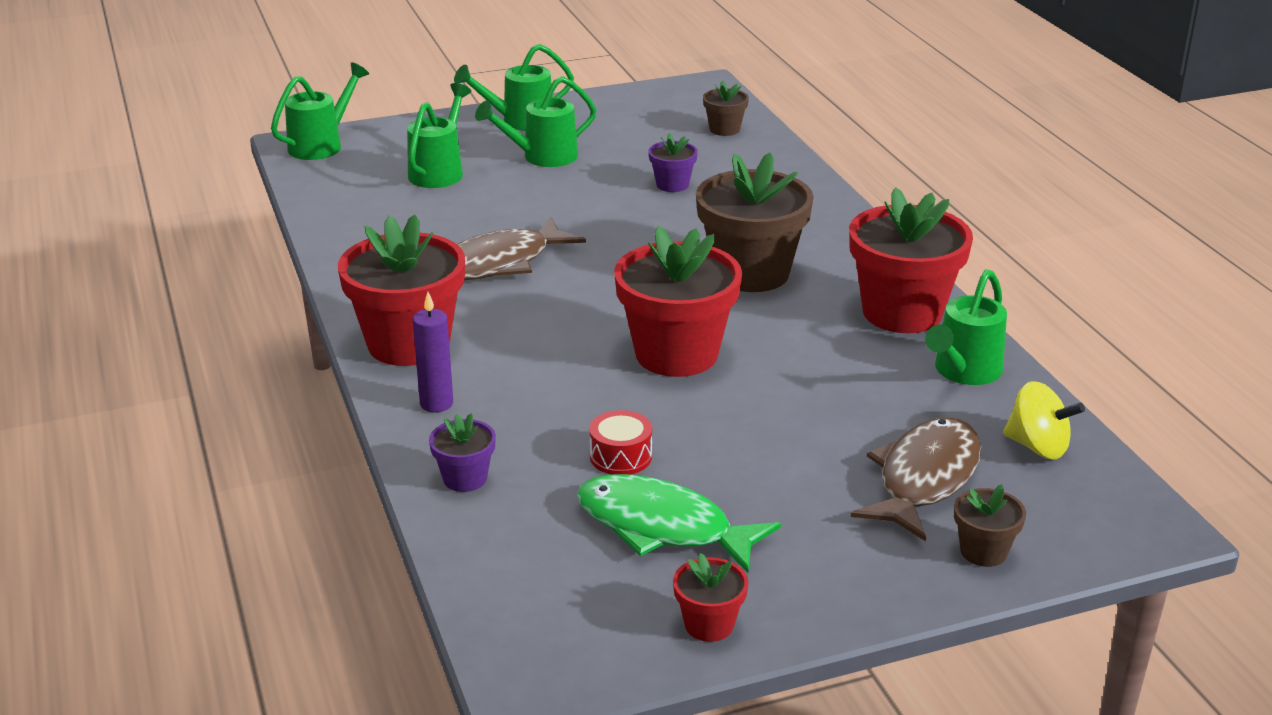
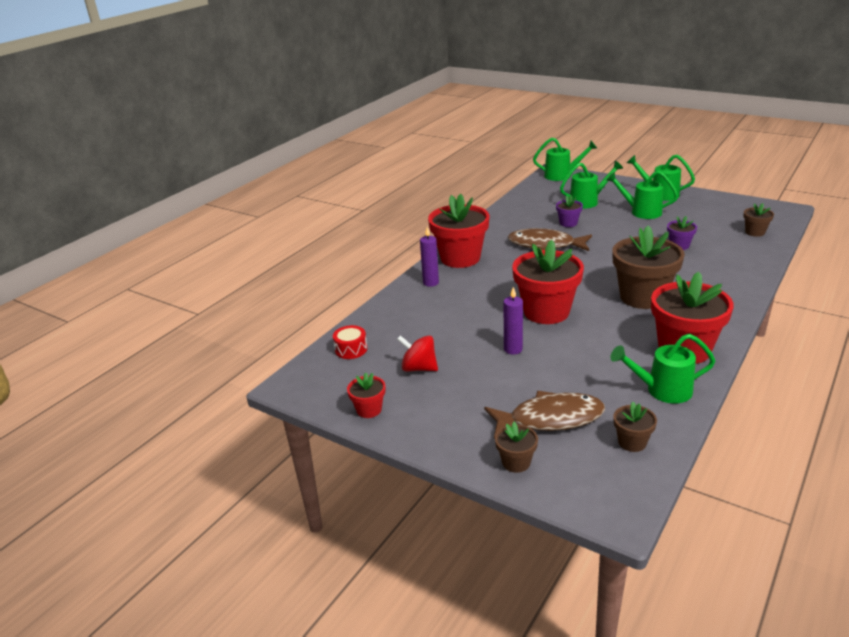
camera: 55 degrees right, 0 degrees up
(465, 478) = (392, 312): purple flower pot -> purple flower pot (568, 223)
(621, 456) = (453, 335): red drum -> red drum (351, 349)
(662, 527) = (419, 368): green fish -> red spinning top
(729, 426) = (513, 349): none -> purple candle
(1038, 447) = (632, 442): yellow spinning top -> brown flower pot

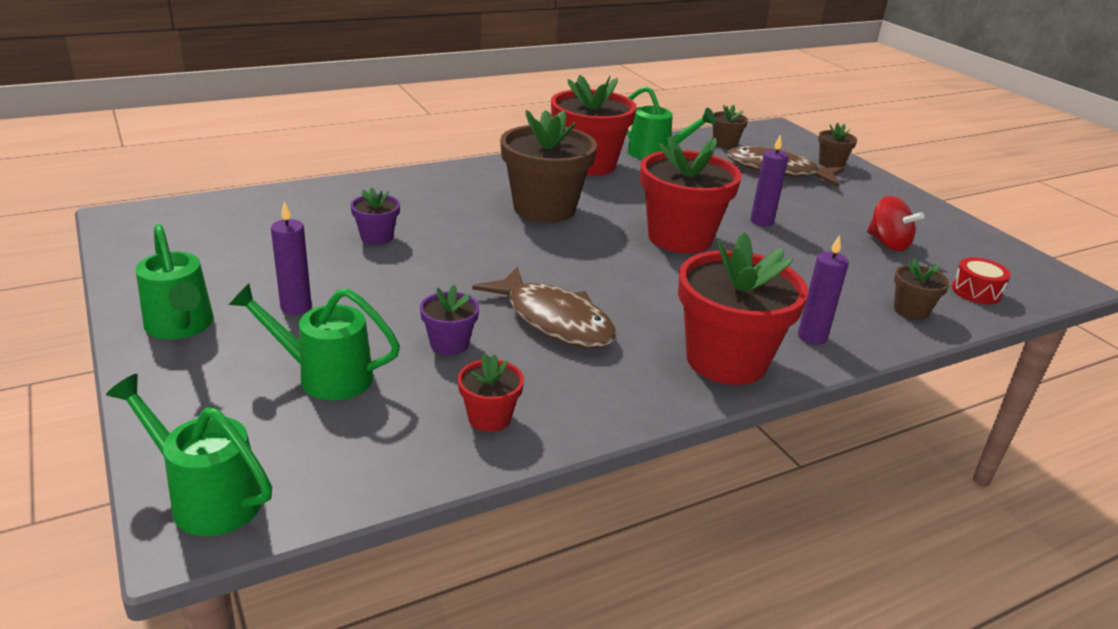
camera: 155 degrees left, 0 degrees up
(369, 410) = (960, 231): red flower pot -> red flower pot (489, 418)
(641, 212) = (296, 307): green watering can -> purple candle
(755, 232) = (249, 212): brown flower pot -> brown flower pot (911, 310)

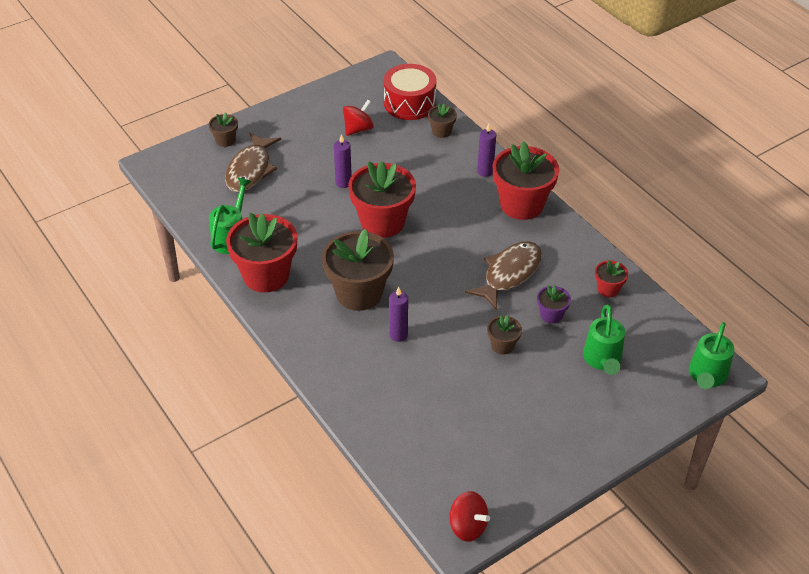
camera: 95 degrees left, 15 degrees up
(134, 225) = (467, 526): none -> red spinning top
(181, 327) = (584, 441): green watering can -> none
(296, 307) = (541, 393): purple candle -> purple candle (398, 335)
(377, 237) = (436, 377): purple flower pot -> none
(725, 144) = (197, 196): brown flower pot -> brown flower pot (502, 345)
(976, 292) = (409, 103): red drum -> red drum, size x1.93

